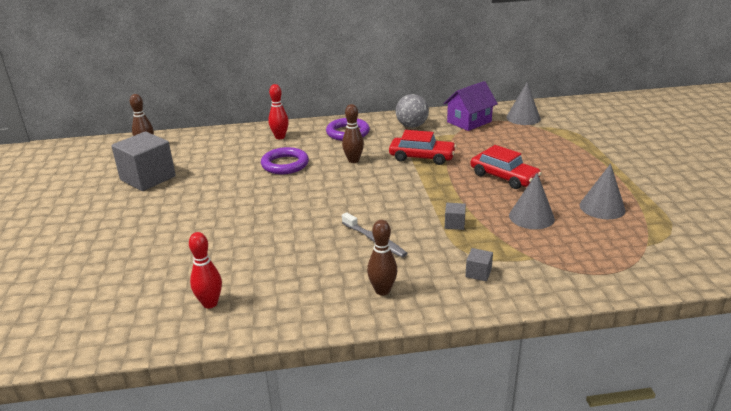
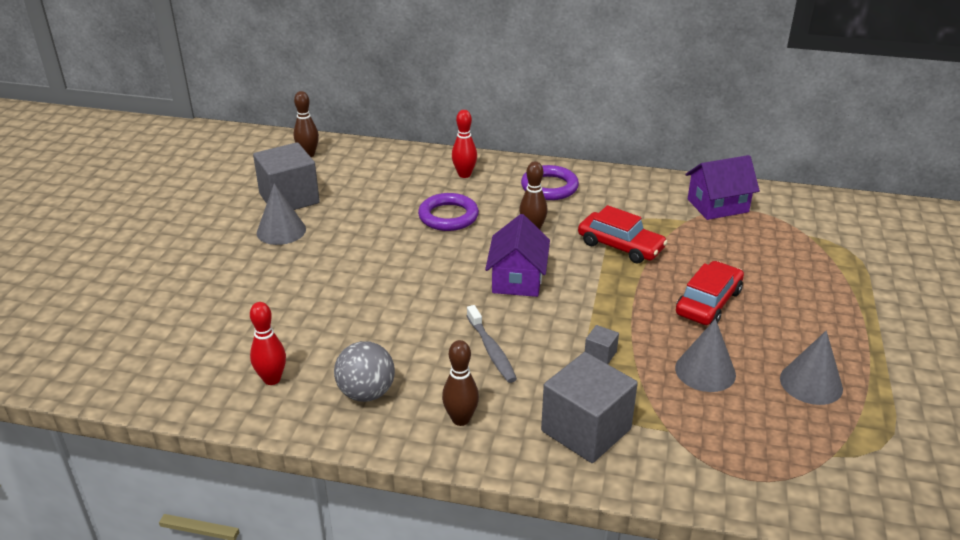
camera: 20 degrees right, 5 degrees up
(363, 192) = (517, 279): none -> purple house
(412, 126) = (637, 195): grey ball -> grey ball (366, 393)
(478, 273) = (586, 430): grey cube -> grey cube, size x2.37
(504, 177) = (708, 302): red car -> red car turned 120 degrees counterclockwise
(523, 118) = (797, 216): grey cone -> grey cone (281, 231)

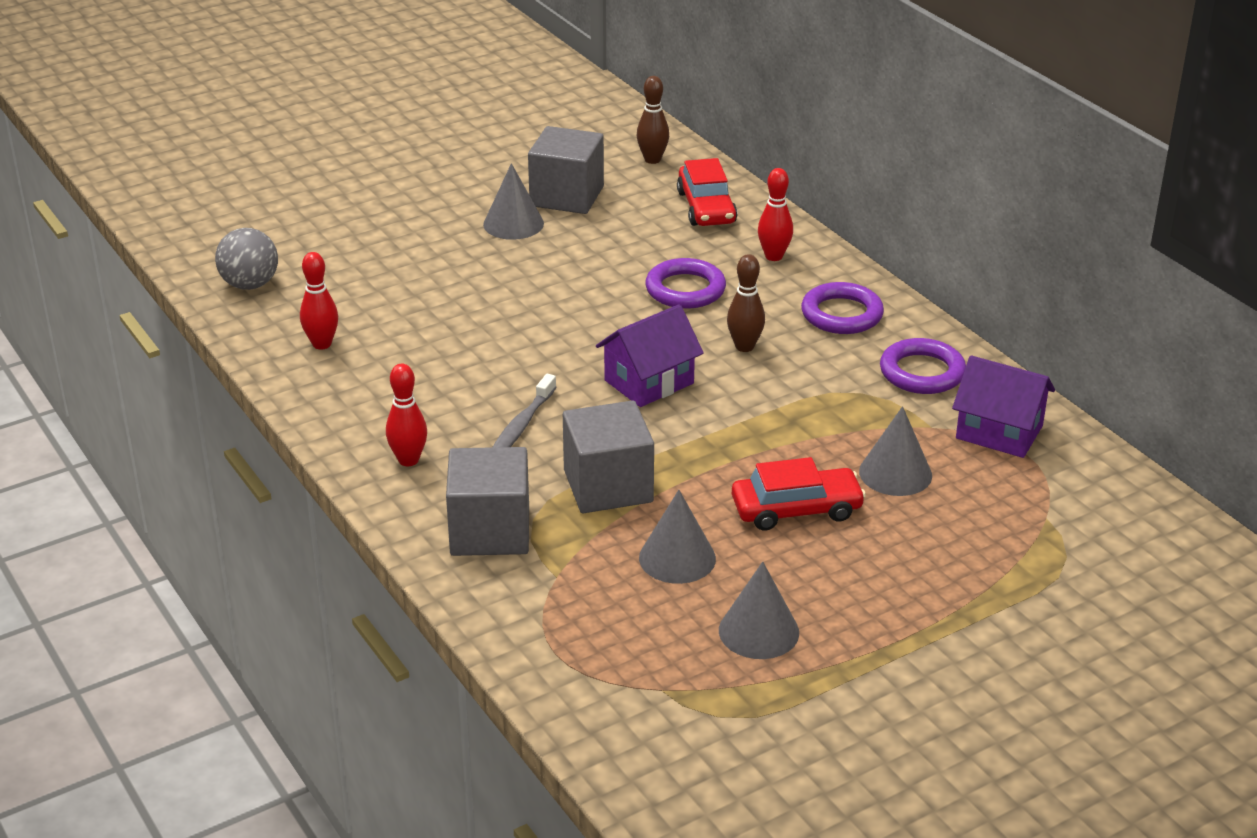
camera: 45 degrees right, 0 degrees up
(366, 393) = (372, 397): grey ball -> grey ball (250, 284)
(460, 419) = (408, 460): brown bowling pin -> red bowling pin
(600, 354) = (608, 486): grey cube -> grey cube, size x2.37
(620, 246) = (807, 410): red car -> red car (706, 207)
(636, 196) = (922, 372): none -> purple ring
(714, 254) = (895, 473): none -> grey cone

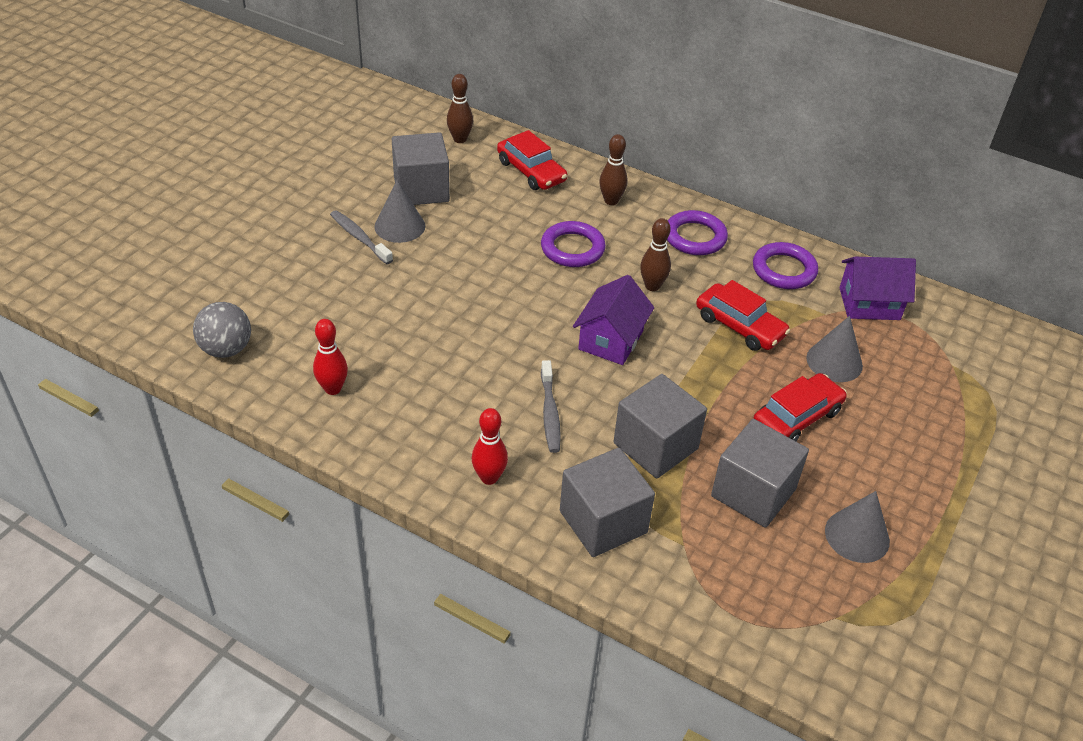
camera: 30 degrees left, 10 degrees up
(462, 224) = (359, 237): none -> grey toothbrush
(677, 558) = (753, 492): grey cone -> grey cube
(774, 256) = (611, 201): red bowling pin -> brown bowling pin
(812, 409) = (739, 326): none -> red car

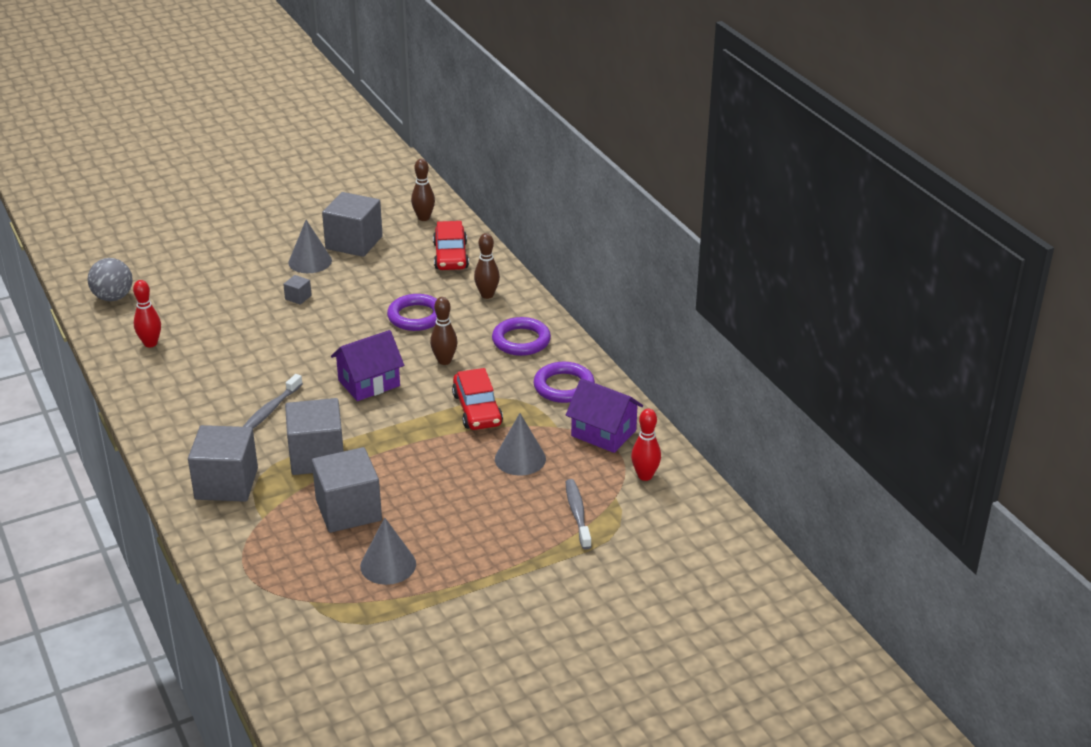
camera: 35 degrees right, 10 degrees down
(359, 237) = (274, 260): grey toothbrush -> grey toothbrush (577, 513)
(433, 271) = (298, 297): none -> grey cube
(489, 477) = (186, 430): red bowling pin -> red bowling pin (645, 476)
(797, 417) = (442, 481): red car -> none

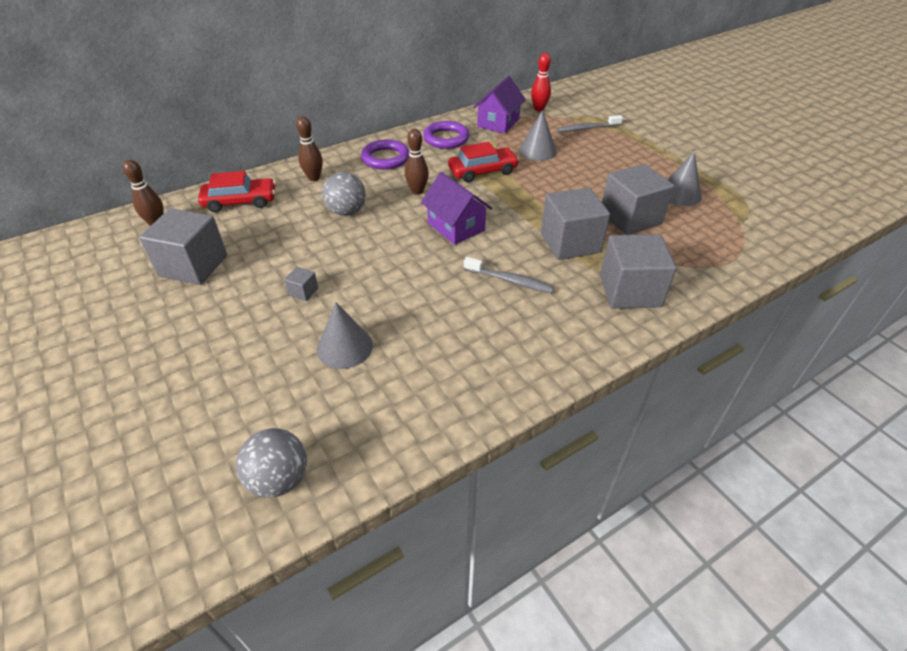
camera: 95 degrees left, 10 degrees up
(150, 343) = (398, 405): red bowling pin -> none
(310, 261) = (226, 293): grey cone -> grey cone (345, 347)
(416, 316) = (347, 211): purple ring -> grey ball

